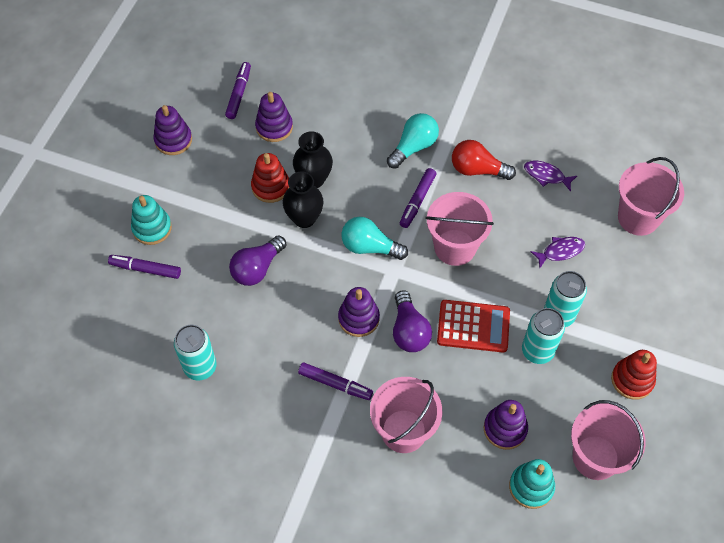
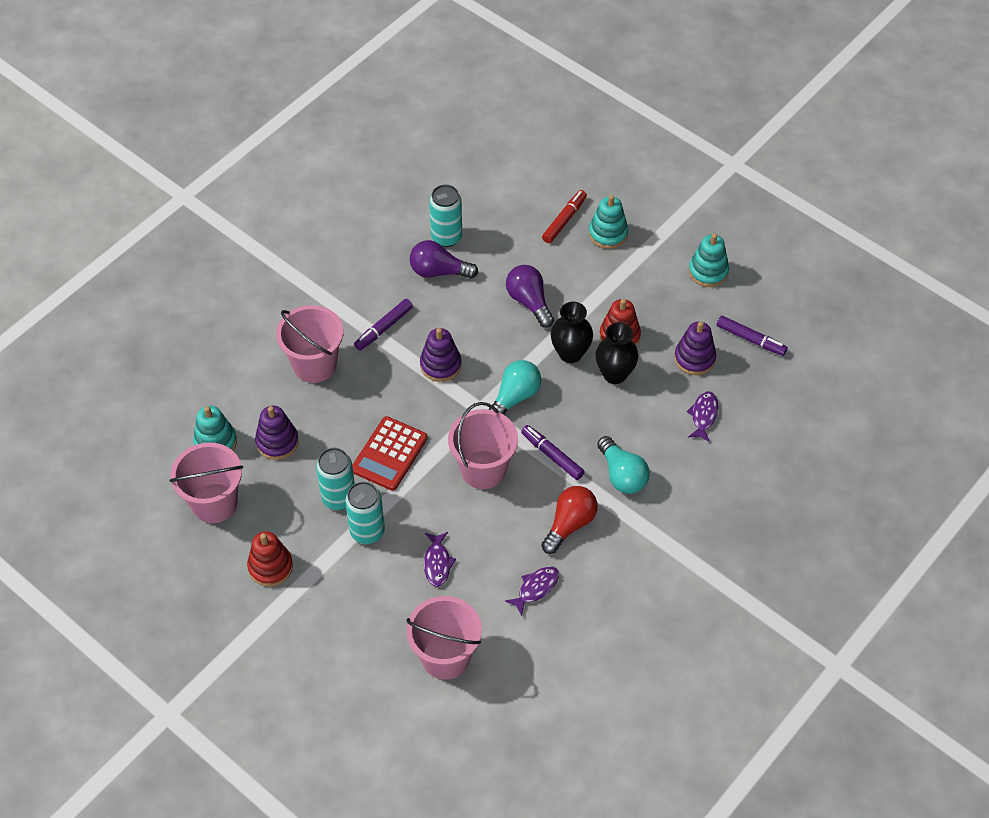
camera: 110 degrees right, 5 degrees down
(145, 269) = (564, 220): purple marker -> red marker
(173, 140) = (708, 271): purple stacking toy -> turquoise stacking toy
(330, 107) = (703, 415): none -> purple fish
(409, 331) = (409, 400): purple light bulb -> purple light bulb (439, 271)

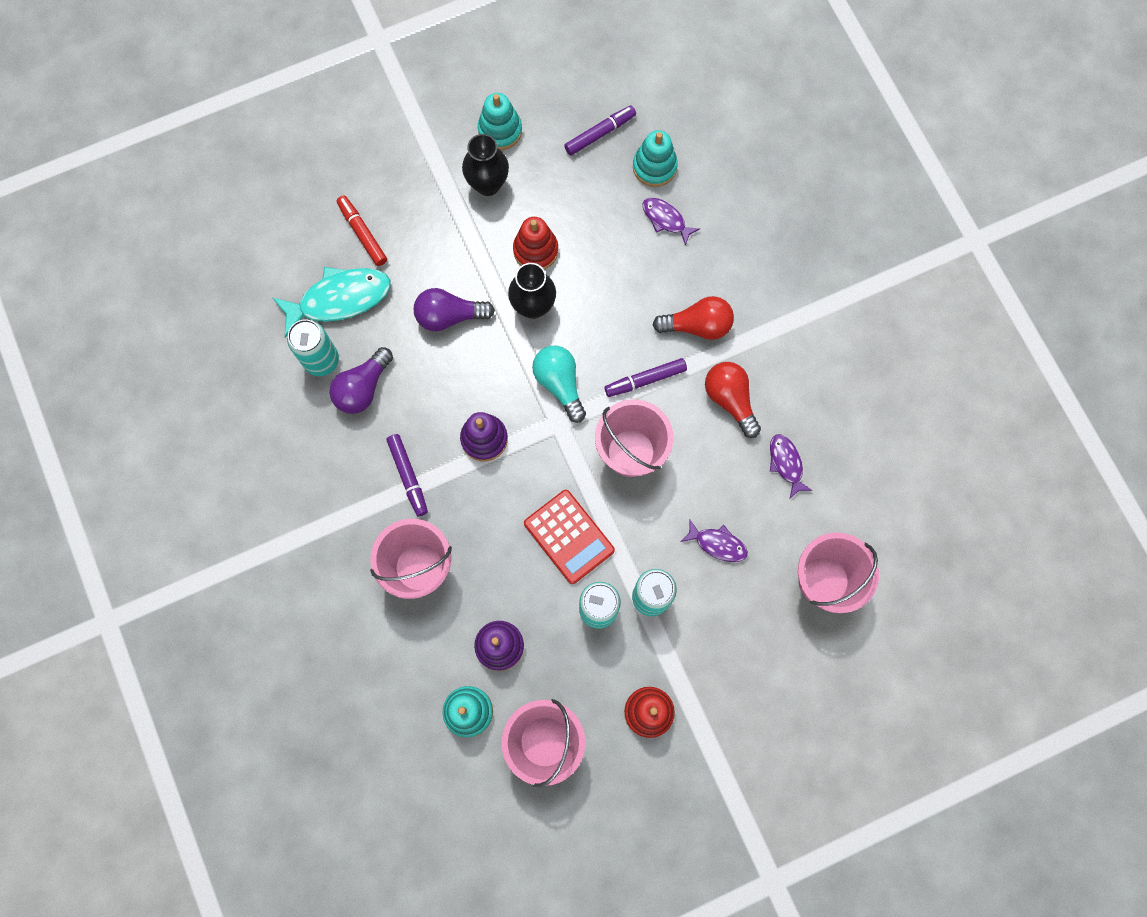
camera: 65 degrees left, 20 degrees up
(502, 228) = (339, 299): none -> turquoise fish
(608, 234) = (403, 200): turquoise stacking toy -> turquoise stacking toy (654, 167)
(614, 374) = (578, 277): black vase -> black vase (488, 184)
(622, 475) = (697, 325): turquoise light bulb -> red light bulb
(694, 358) = (596, 195): purple stacking toy -> none

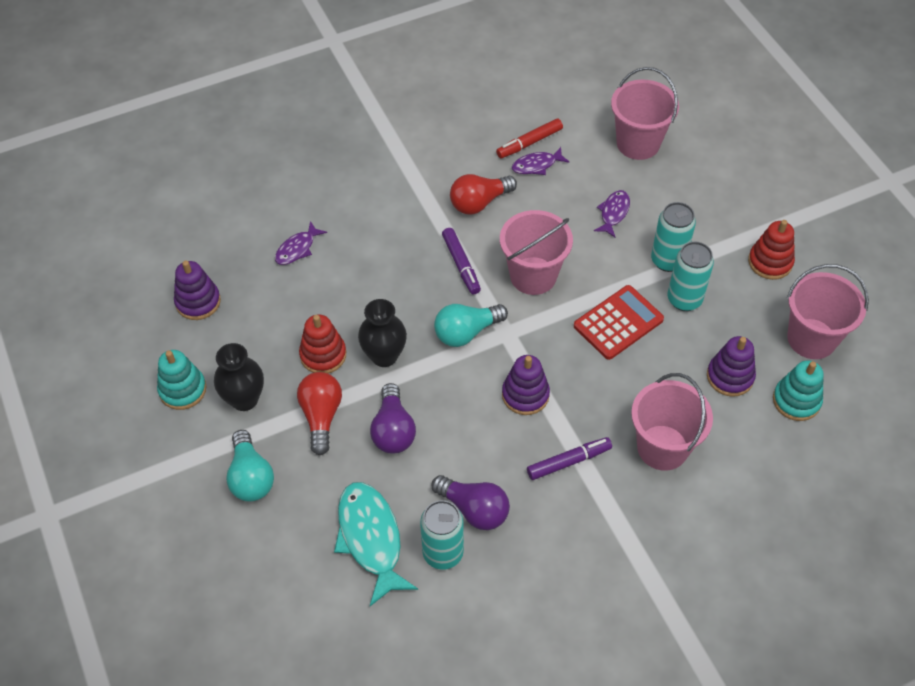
camera: 90 degrees left, 20 degrees down
(362, 233) = (292, 519): red marker -> red marker (529, 143)
(406, 196) = (251, 477): none -> turquoise light bulb
(600, 133) = (198, 302): purple marker -> purple stacking toy
(654, 167) = (240, 257): turquoise stacking toy -> none
(697, 325) = (407, 225): red light bulb -> red light bulb (321, 416)

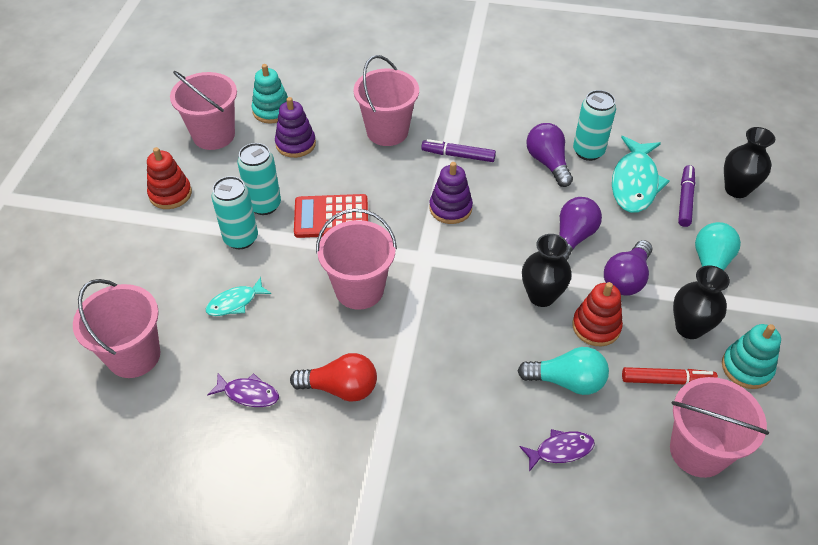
camera: 145 degrees left, 5 degrees down
(198, 302) = (698, 451): purple stacking toy -> pink bucket
(259, 598) = (736, 189): none -> black vase
(321, 416) = (626, 278): red light bulb -> purple light bulb
(461, 265) = (412, 336): purple marker -> purple marker (685, 200)
(466, 332) = (457, 276): turquoise light bulb -> turquoise light bulb (567, 381)
(529, 143) = (228, 425): red marker -> red marker (667, 380)
(613, 213) = (235, 302): purple fish -> turquoise fish

